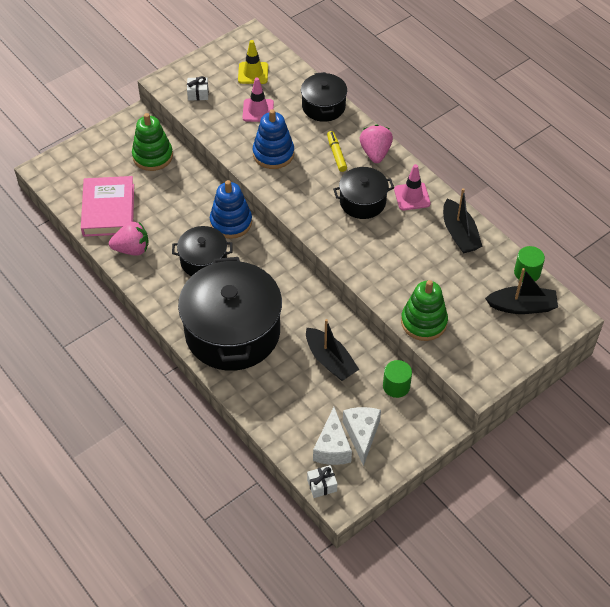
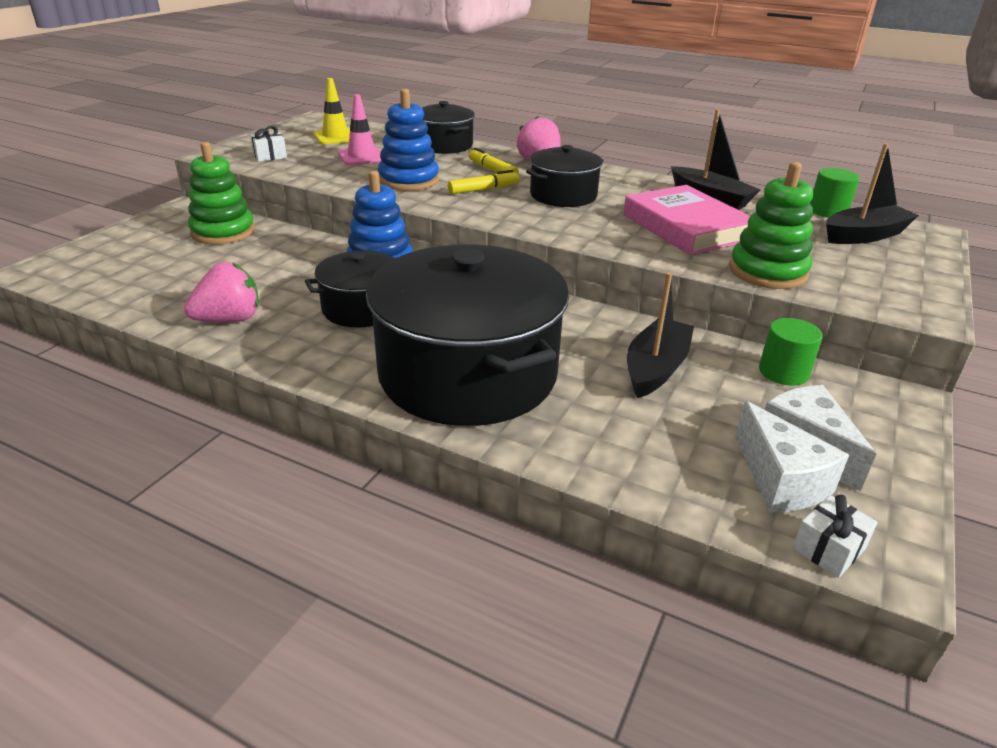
camera: 25 degrees left, 20 degrees down
(108, 210) = (169, 288): pink book -> pink book (686, 227)
(315, 179) = (483, 189): none -> yellow marker
(330, 360) = (656, 368): black boat -> black boat turned 90 degrees counterclockwise
(412, 196) = (619, 183): pink traffic cone -> none

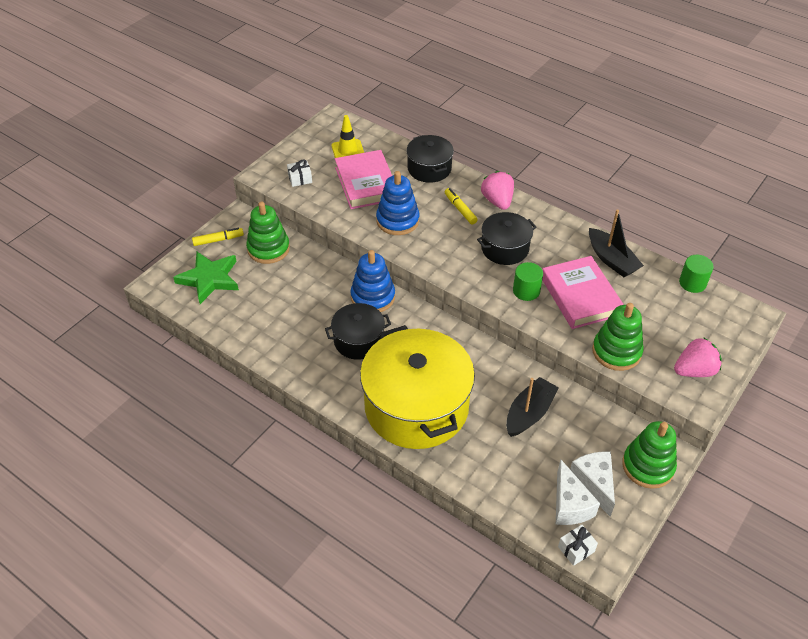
camera: 10 degrees right, 15 degrees up
(125, 262) = (209, 279): none -> green star
(229, 319) = (279, 344): pink strawberry -> pink strawberry (694, 371)
(362, 157) = (366, 183): pink traffic cone -> pink book
(467, 374) = (416, 406): black pot -> yellow pot
(483, 189) = (449, 236): yellow marker -> yellow marker (218, 240)
(783, 372) = (607, 424): green cylinder -> green cylinder (526, 291)
(864, 236) = (703, 316): black boat -> none
(878, 416) = (648, 466): none -> green stacking toy

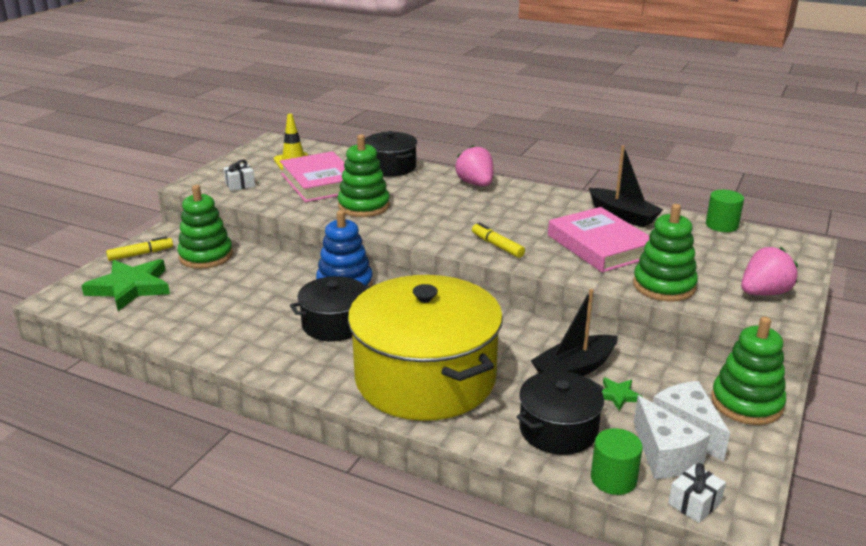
camera: 10 degrees left, 20 degrees down
(397, 220) = (364, 206): blue stacking toy -> green stacking toy
(460, 209) = (435, 193): yellow marker -> yellow marker (497, 246)
(505, 248) = (497, 217): black pot -> black pot (558, 429)
(526, 291) = (534, 247): green cylinder -> green cylinder (613, 479)
(529, 413) = (574, 369): black boat -> black boat turned 150 degrees counterclockwise
(554, 444) = (618, 395): none -> green star

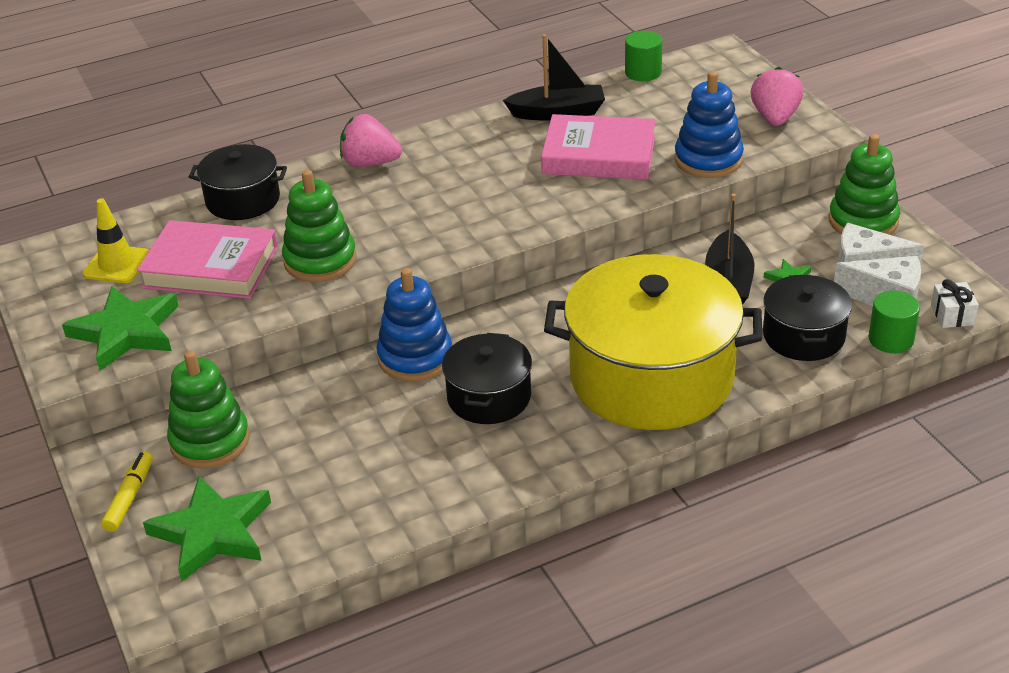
camera: 50 degrees left, 10 degrees up
(240, 185) = (126, 332): white gift -> green star
(497, 246) = (524, 213): yellow marker -> none
(664, 286) = (708, 160): green stacking toy -> blue stacking toy

